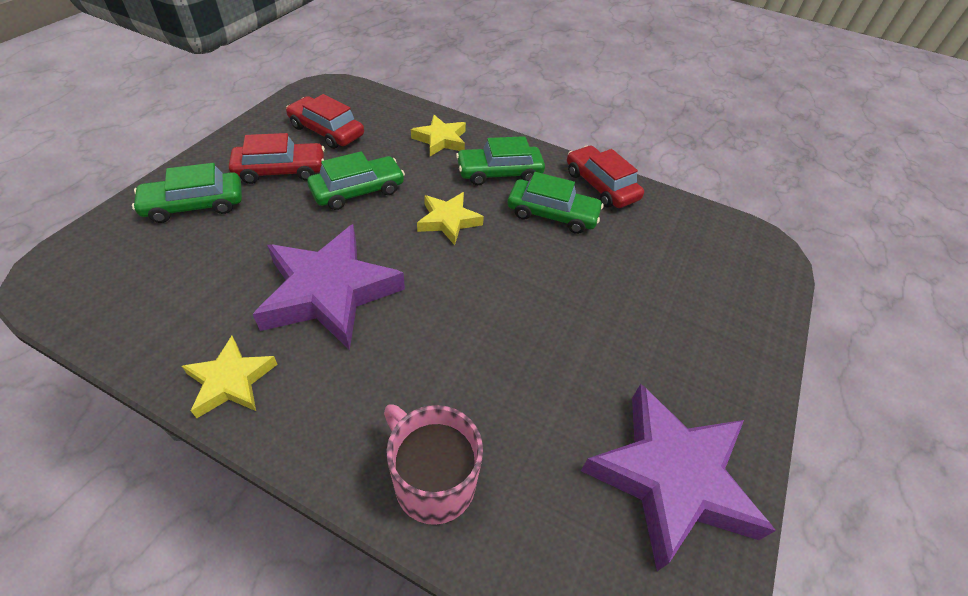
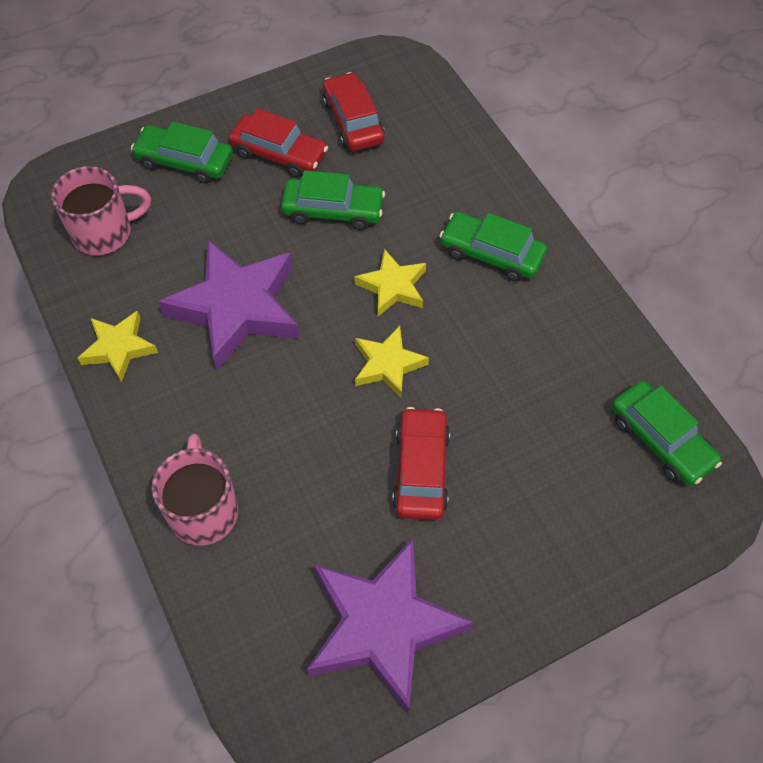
camera: 40 degrees right, 10 degrees up
(145, 289) = (104, 232): none -> pink mug
(441, 140) = (462, 183): yellow star -> yellow star (388, 365)
(552, 214) = (505, 331): green car -> green car (661, 439)
(601, 185) = (592, 323): red car -> red car (421, 470)

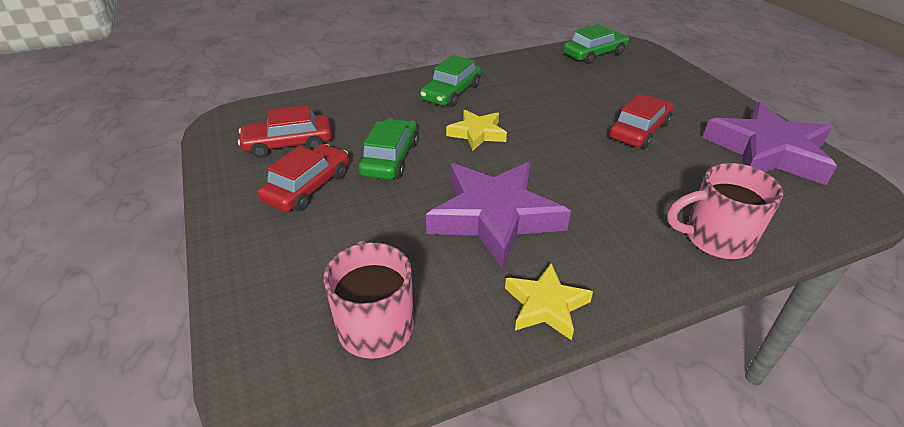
camera: 85 degrees left, 20 degrees down
(185, 161) = (288, 254): green car -> none
(388, 365) = (551, 139): yellow star -> none
(421, 470) = (639, 130): red car -> red car turned 120 degrees clockwise

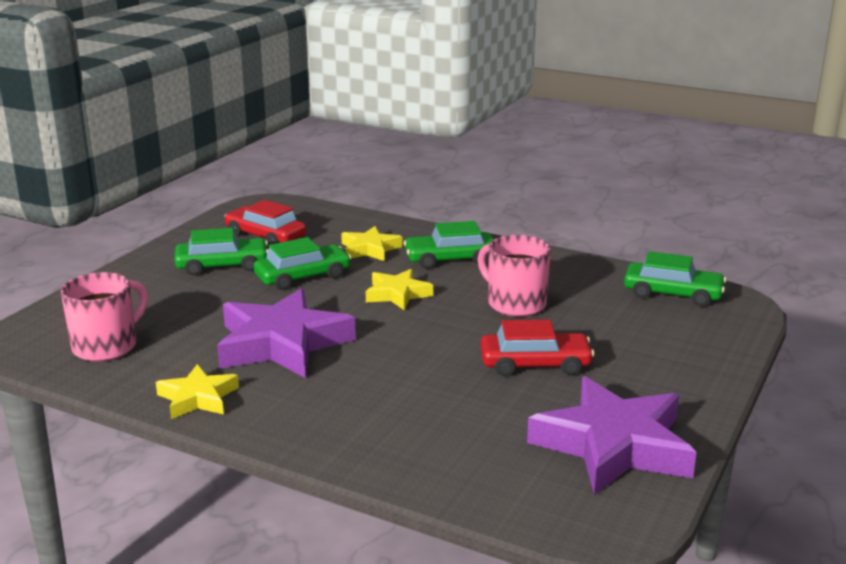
camera: 50 degrees right, 15 degrees down
(308, 187) = (222, 265): red car -> green car
(388, 113) = (370, 249): none -> yellow star
(715, 239) = (389, 449): pink mug -> pink mug (515, 303)

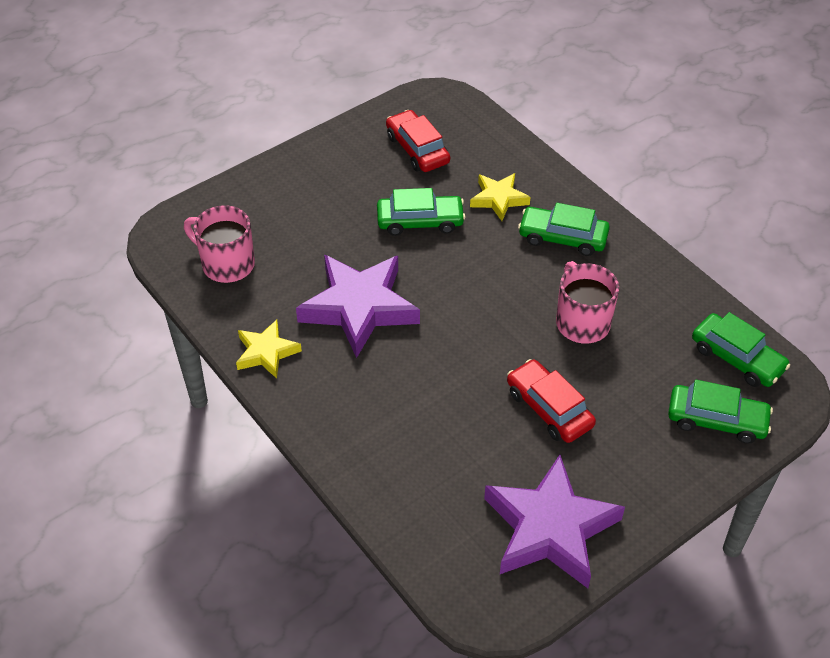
camera: 25 degrees right, 25 degrees up
(107, 346) = (226, 264): pink mug -> pink mug turned 120 degrees counterclockwise
(222, 265) = (361, 182): green car -> green car (716, 420)
(397, 294) = (487, 273): yellow star -> none
(535, 364) = (549, 408): red car -> red car turned 150 degrees counterclockwise

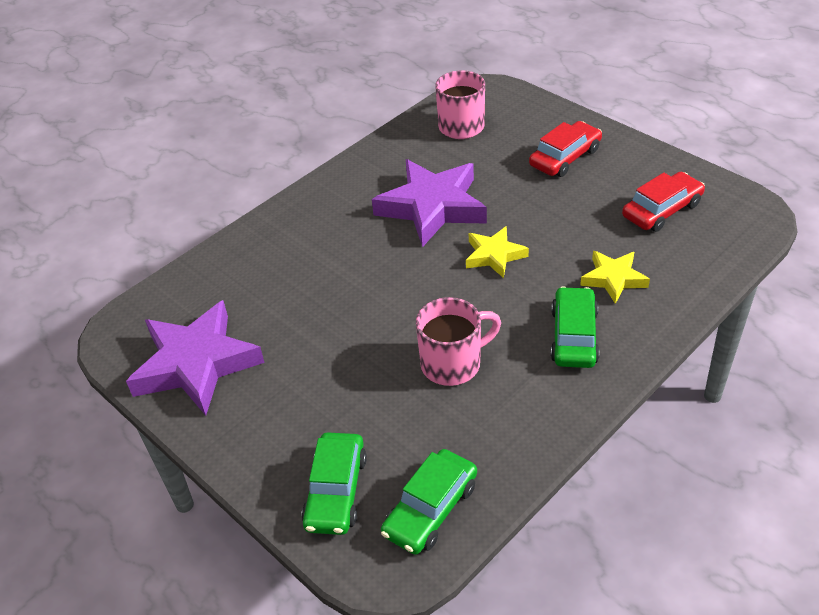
camera: 85 degrees right, 5 degrees down
(266, 352) = (369, 165): yellow star -> yellow star (494, 255)
(420, 221) = (557, 227): green car -> none
(549, 408) = (334, 349): red car -> red car (565, 157)

